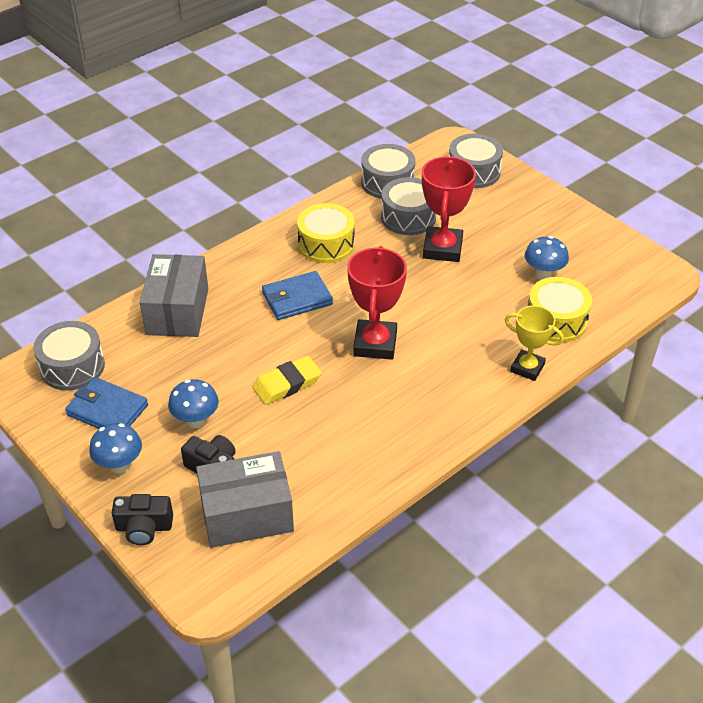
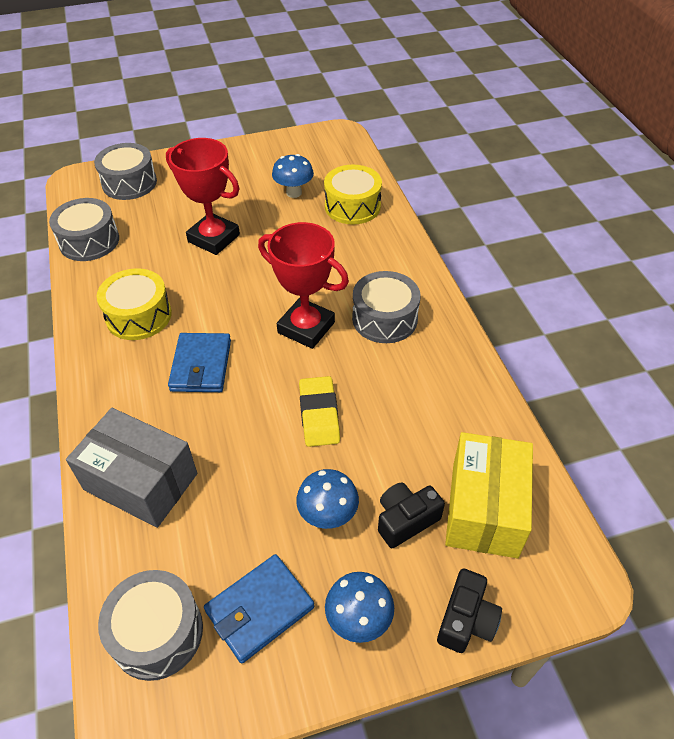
camera: 65 degrees left, 5 degrees up
(247, 514) = (484, 509): grey box -> yellow box
(408, 217) = (152, 245): grey drum -> grey drum (384, 318)
(527, 368) = (396, 242): yellow trophy -> none

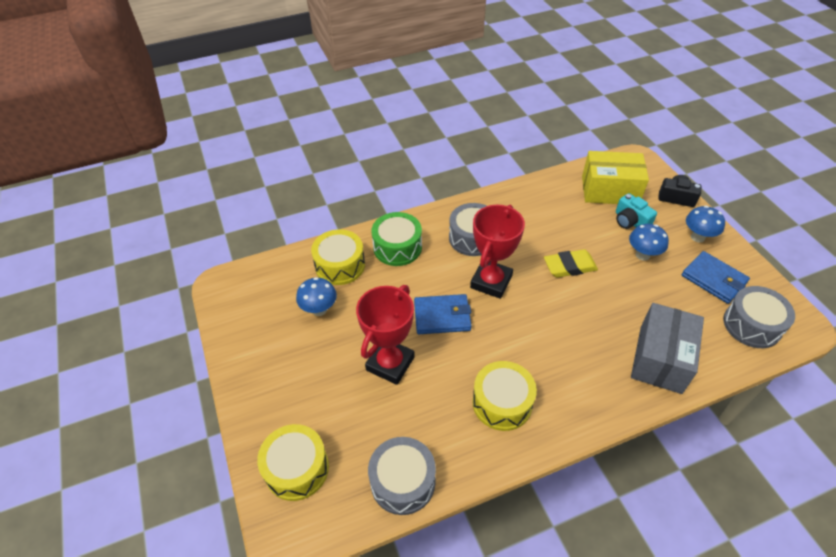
camera: 95 degrees left, 0 degrees up
(129, 183) = (297, 468): grey drum -> yellow drum
(201, 365) = (546, 343): blue wallet -> blue wallet (442, 316)
(375, 250) = (397, 247): none -> green drum
(405, 520) = (630, 221): black camera -> turquoise camera

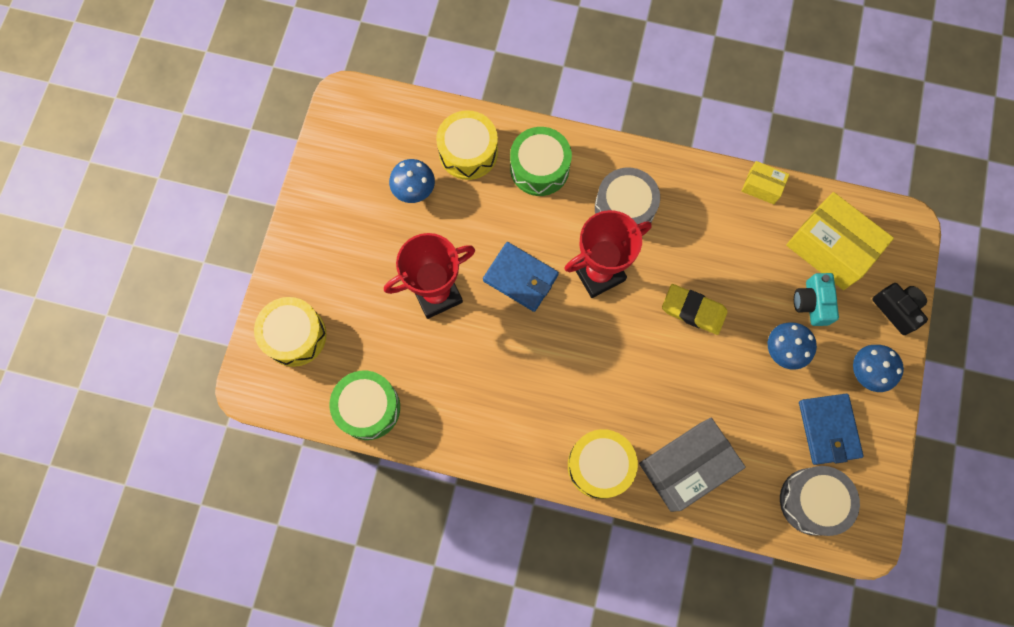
camera: 35 degrees right, 25 degrees up
(403, 481) = (368, 408): grey drum -> green drum
(502, 403) = (503, 401): yellow drum -> yellow drum (600, 465)
(541, 183) = (761, 187): none -> yellow box

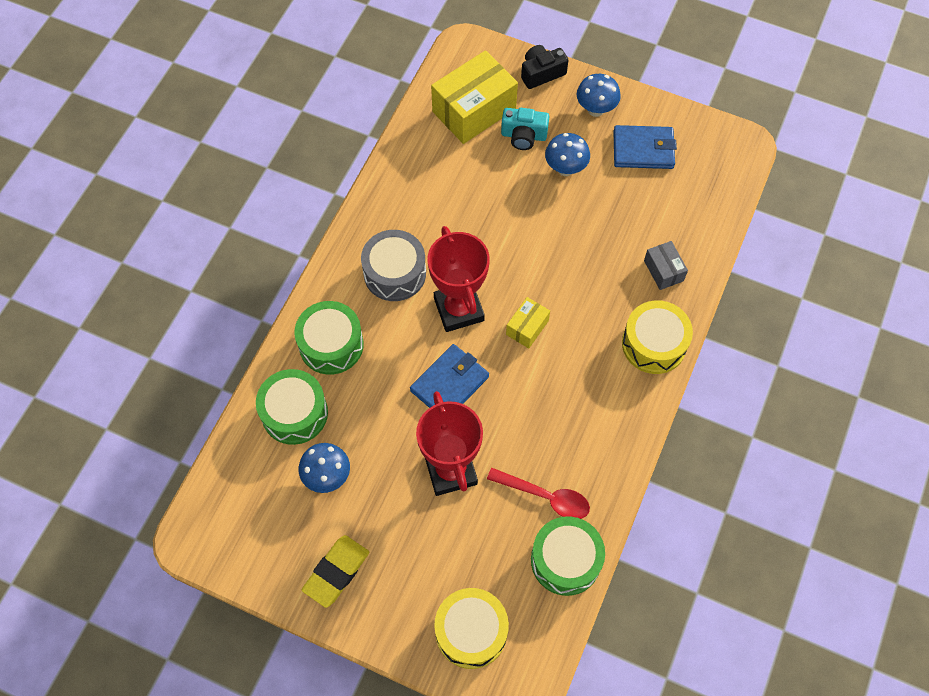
camera: 80 degrees left, 10 degrees down
(425, 381) = (545, 497): none -> red spoon
(468, 152) = (294, 413): yellow drum -> green drum
(685, 467) = (663, 271): grey box -> grey box, size x0.50
(693, 310) = (513, 233): yellow eraser -> yellow eraser (336, 572)
(761, 187) = (400, 150): yellow box -> yellow box (527, 327)
(812, 501) = (706, 176): grey drum -> none

